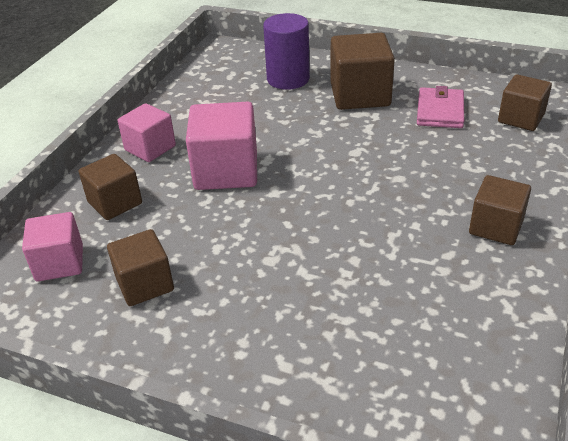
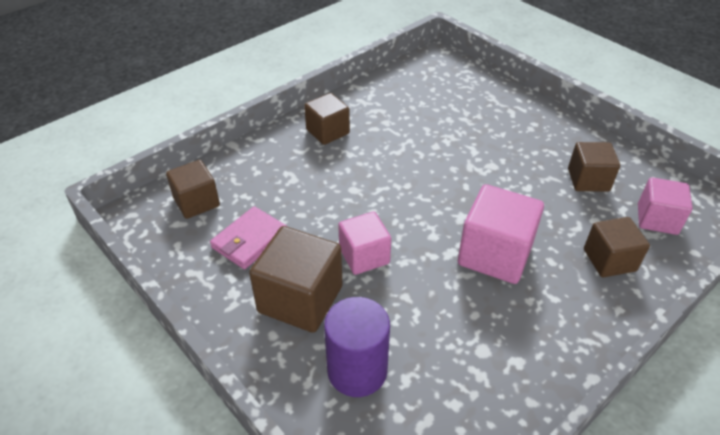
camera: 155 degrees left, 5 degrees up
(150, 148) = (566, 319): pink cube -> pink cube (364, 256)

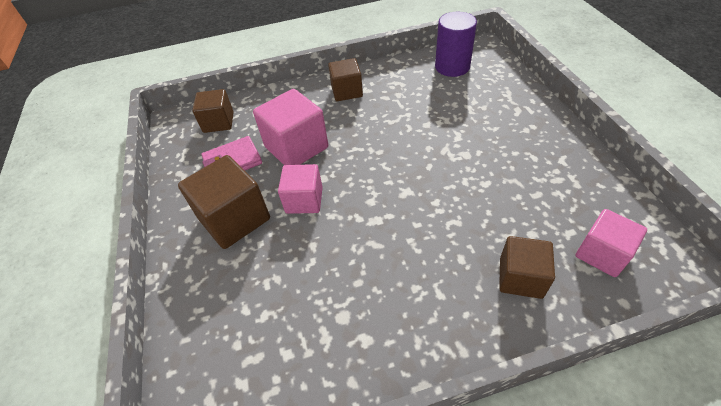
camera: 30 degrees right, 5 degrees up
(357, 370) = (233, 292): purple cylinder -> purple cylinder (452, 67)
(495, 254) = (412, 235): pink cube -> pink cube (296, 147)
(588, 180) = (552, 193): brown cube -> none

